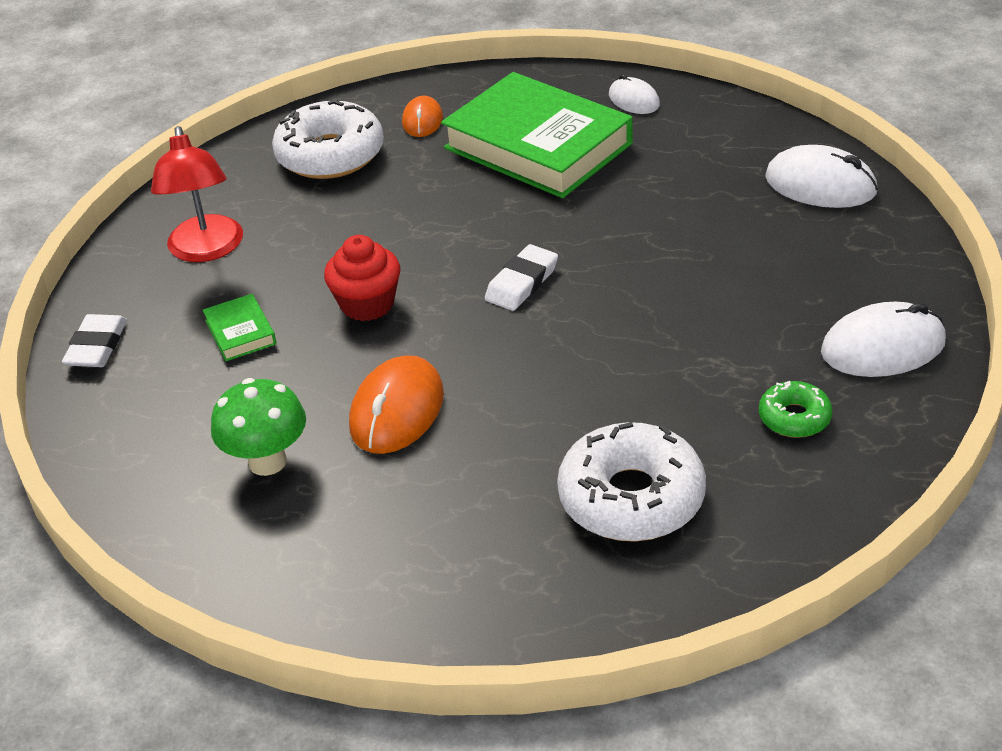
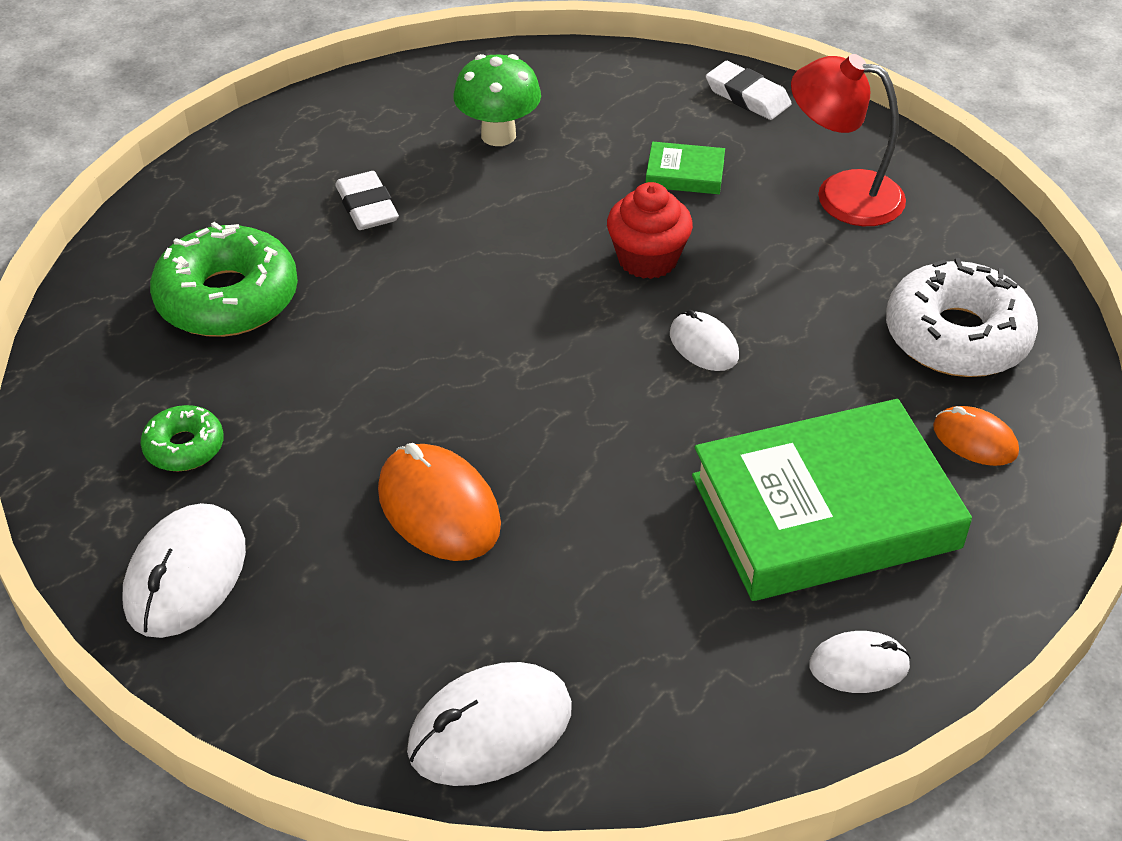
camera: 120 degrees right, 5 degrees up
(397, 410) = (480, 219): orange mouse -> orange mouse (439, 508)
(438, 242) = (703, 345): none -> white mouse
(522, 283) = (572, 371): white eraser -> white eraser (367, 207)
(631, 497) = (227, 298): white donut -> green donut

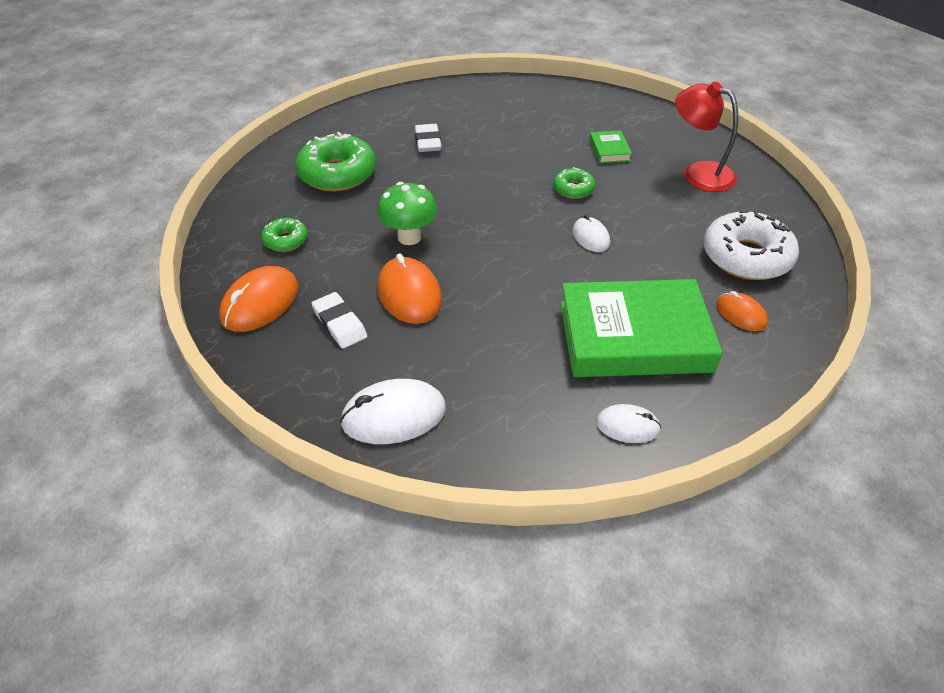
camera: 15 degrees right, 0 degrees up
(185, 575) = (260, 303): white mouse -> orange mouse
(498, 135) = (511, 118): green mushroom -> green mushroom (409, 237)
(647, 259) = (573, 189): red cupcake -> green donut
(685, 174) = (609, 150): green book -> green book turned 60 degrees clockwise
(747, 96) = (659, 118): white eraser -> white eraser (340, 324)

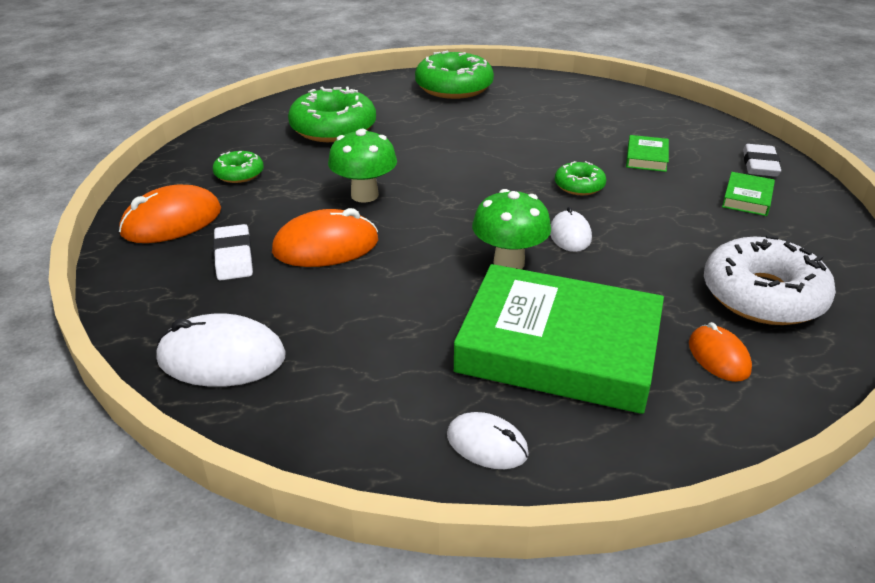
camera: 20 degrees right, 10 degrees down
(409, 294) = (326, 246): orange mouse -> orange mouse turned 75 degrees clockwise
(416, 107) = (454, 87): none -> green donut
(428, 142) = (445, 117): white eraser -> white eraser (759, 165)
(560, 273) = (509, 263): none -> green mushroom
(698, 173) = (747, 198): red lamp -> green book

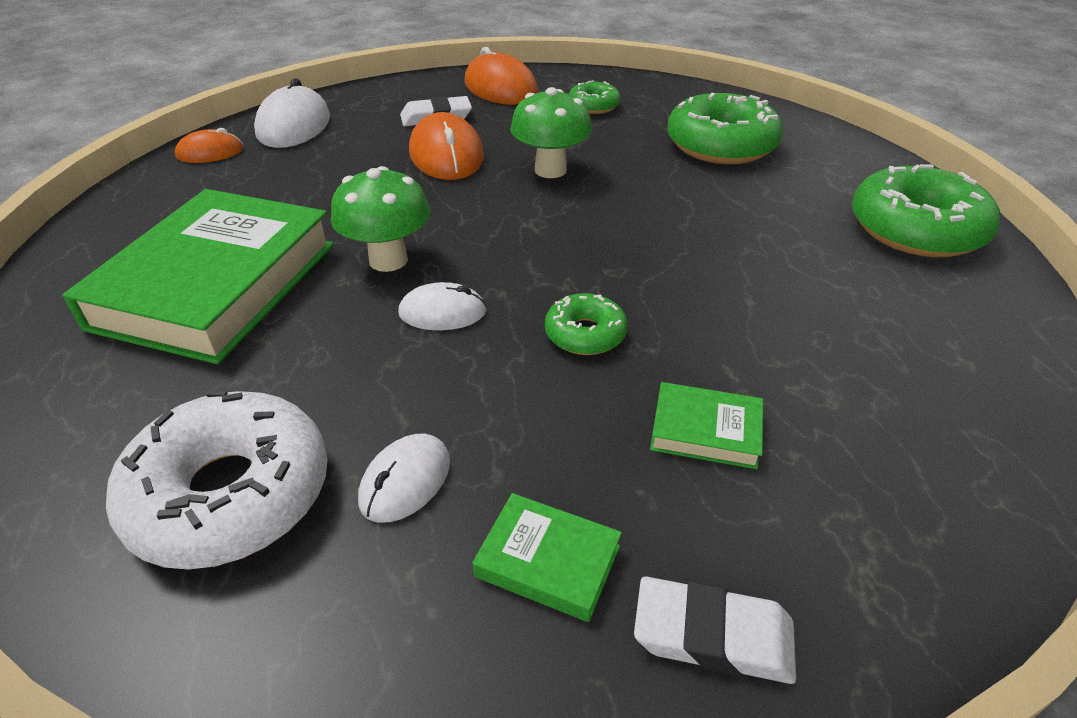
camera: 90 degrees right, 5 degrees up
(487, 444) = (114, 237): white mouse -> white mouse (405, 481)
(718, 357) = (129, 410): orange mouse -> orange mouse (210, 152)

